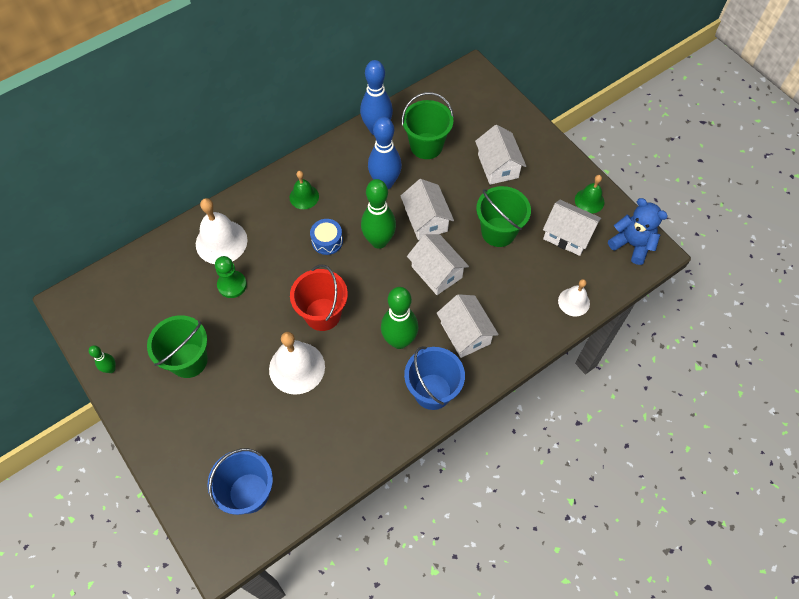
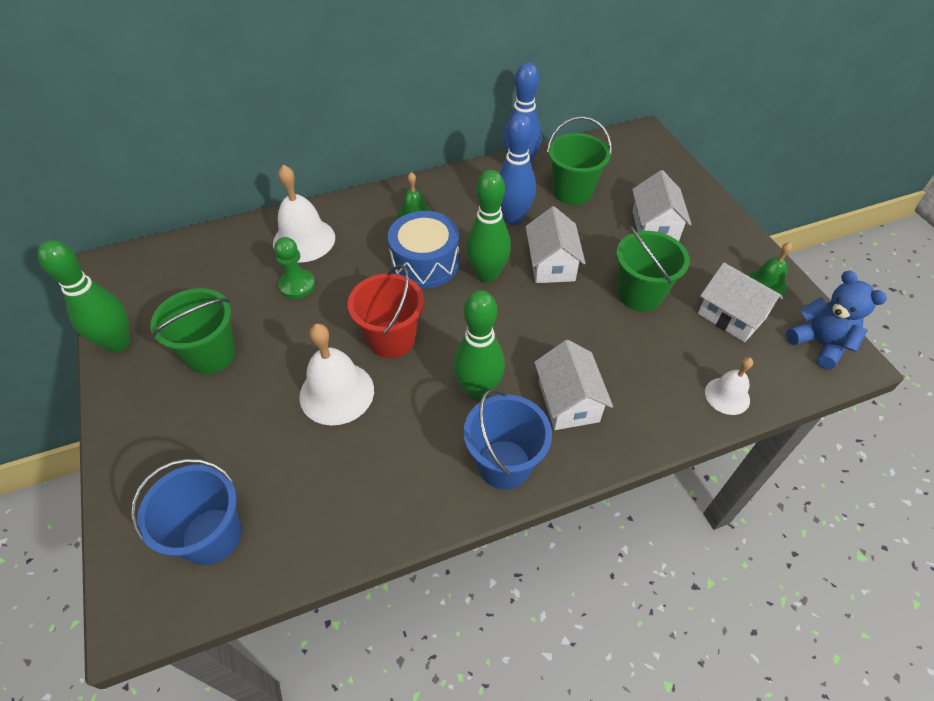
camera: 15 degrees right, 10 degrees down
(111, 369) = (118, 343): green bowling pin -> green bowling pin, size x2.04
(327, 241) = (425, 263): blue drum -> blue drum, size x1.77
(436, 272) = (549, 322): white house -> none

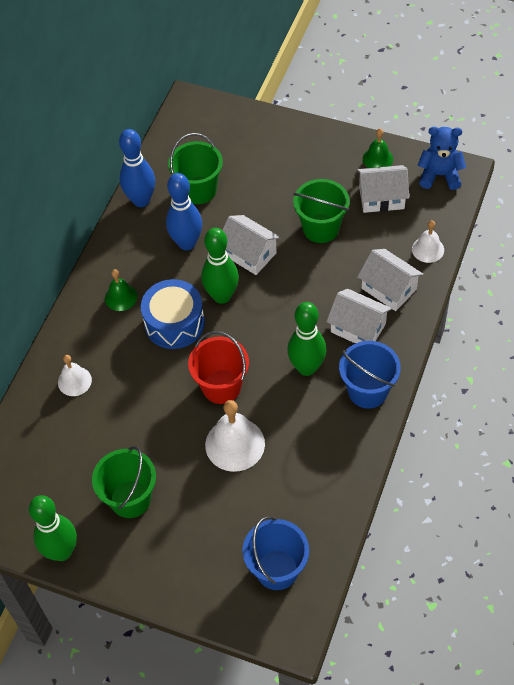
camera: 45 degrees left, 5 degrees up
(297, 285) = (117, 412): green pawn -> none
(304, 240) = (74, 381): white bell -> white bell, size x0.59
(654, 226) = (277, 173): white house -> white house (389, 289)

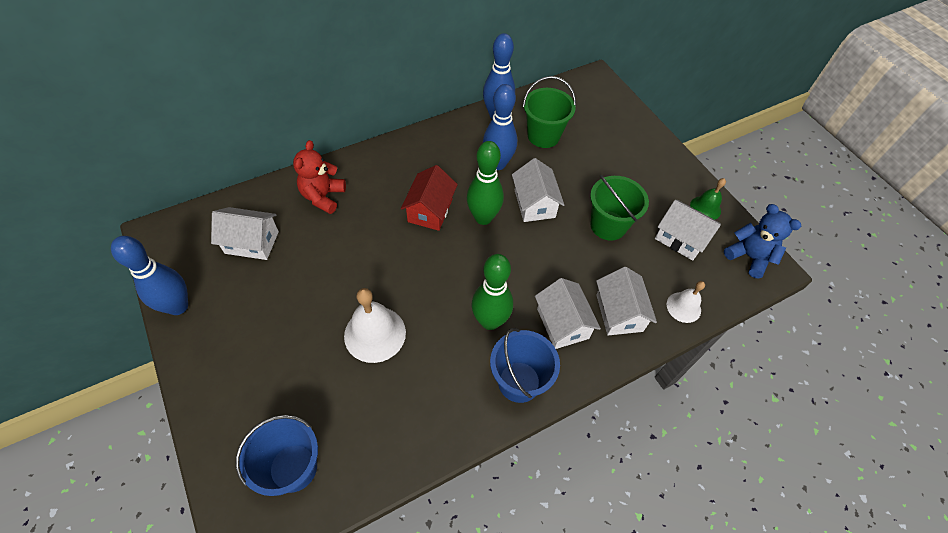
camera: 35 degrees right, 0 degrees up
(60, 461) = (252, 242): none -> white house
(62, 551) = (178, 306): green bowling pin -> blue bowling pin
(74, 381) = (323, 196): white bell -> red teddy bear
(121, 297) = (414, 166): green bell -> none
(130, 499) = (261, 309): green bucket -> none
(174, 323) = (430, 210): blue drum -> red house
(221, 386) = (412, 282): red bucket -> none

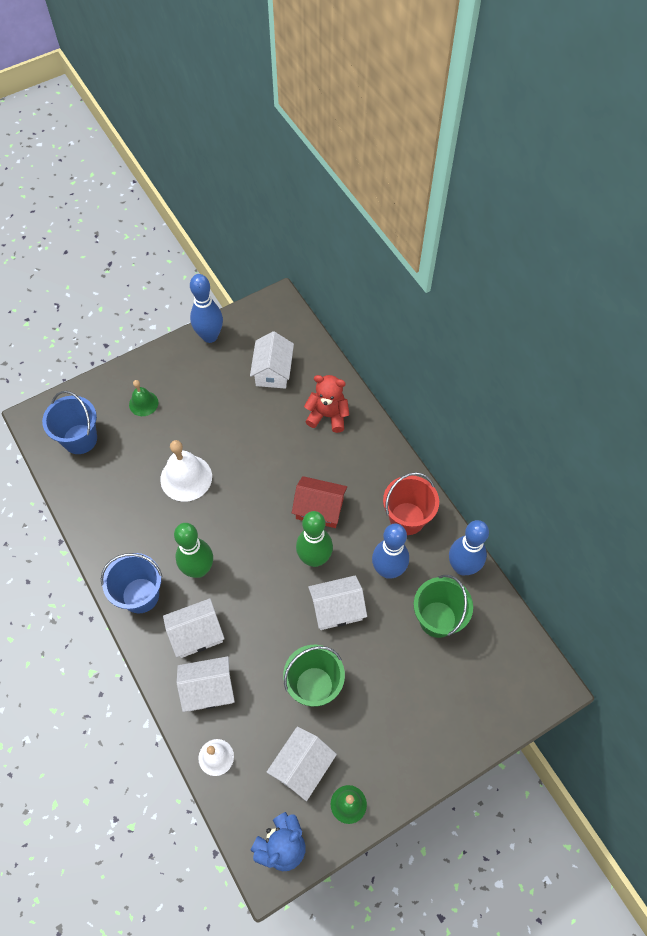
camera: 90 degrees right, 5 degrees up
(257, 385) = (143, 403): none -> green bell
(447, 146) = (407, 518): none -> red bucket

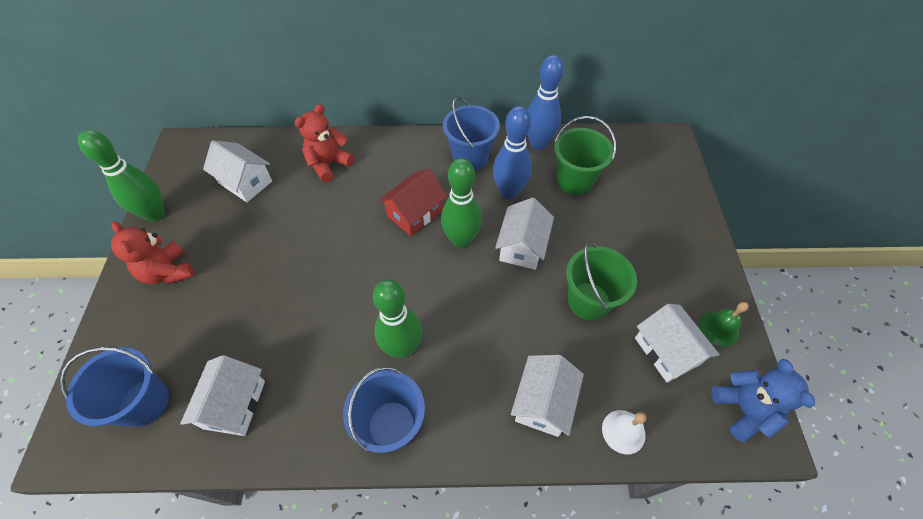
camera: 60 degrees left, 5 degrees down
(143, 403) = (167, 311): green bell -> none
(171, 381) = (168, 272): none -> red teddy bear
(186, 478) = (290, 310): white bell -> none
(196, 634) = (474, 385): white house -> white house (234, 404)
(210, 336) = (155, 214): blue bowling pin -> green bowling pin
(407, 518) = (470, 157): red bucket -> blue bucket

